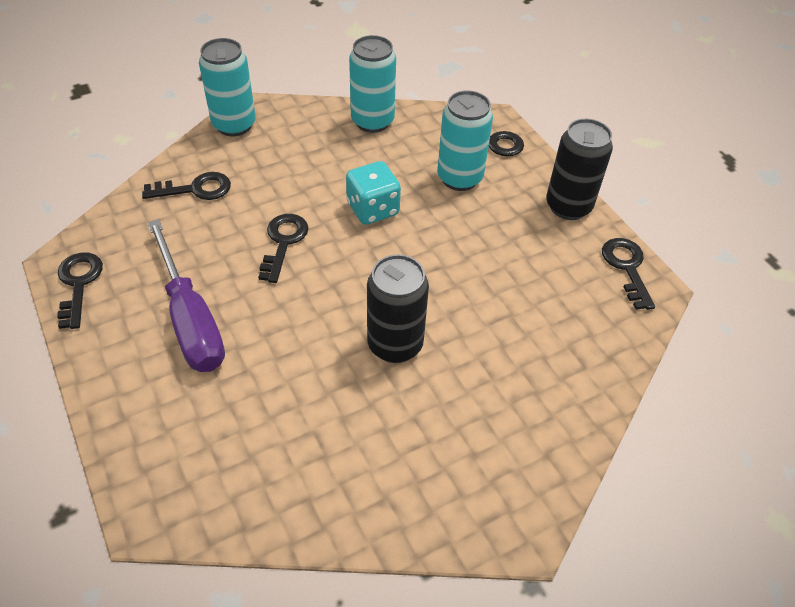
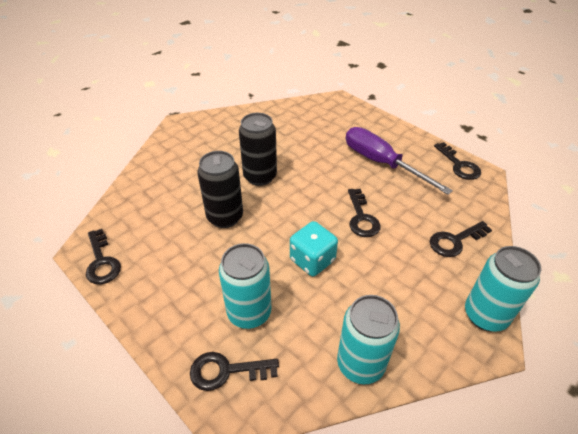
camera: 165 degrees right, 5 degrees down
(568, 206) = (145, 308): black can -> black can (225, 217)

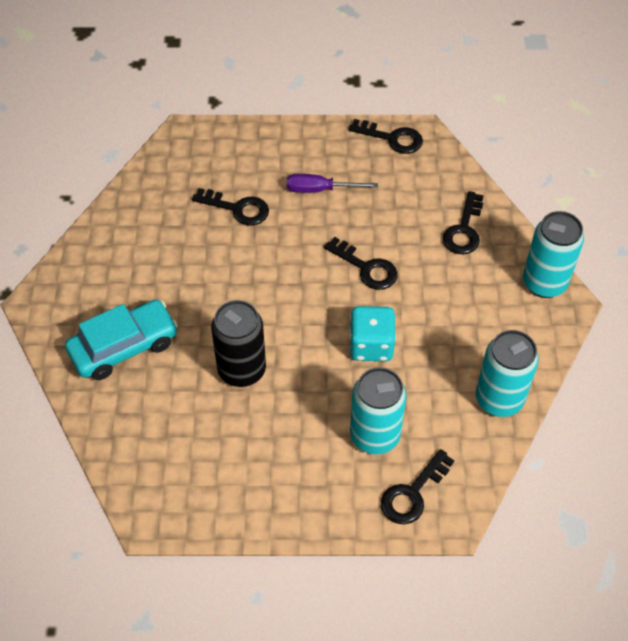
camera: 45 degrees left, 10 degrees up
(102, 262) = (184, 512): black key -> black key (237, 208)
(187, 165) = (124, 347): none -> turquoise car
(260, 176) = (219, 298): black can -> none
(381, 163) = (320, 189): purple screwdriver -> purple screwdriver, size x0.57

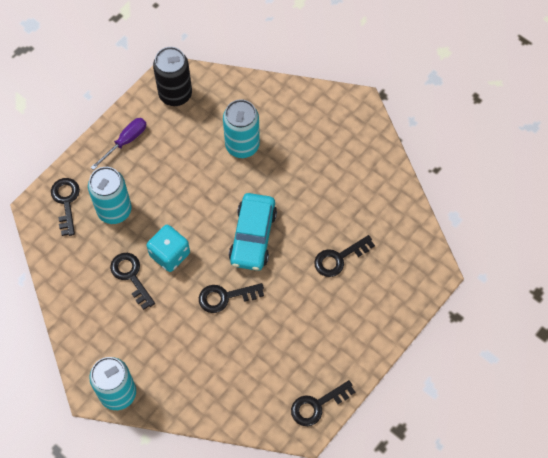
camera: 130 degrees right, 10 degrees up
(124, 347) = (287, 128): turquoise car -> turquoise car (253, 236)
(242, 370) = (217, 175): black can -> black can (175, 94)
(320, 189) = (312, 320): purple screwdriver -> purple screwdriver (125, 141)
(464, 230) = (200, 382): black key -> black key (131, 276)
(499, 399) = (72, 292): turquoise can -> turquoise can (242, 145)

